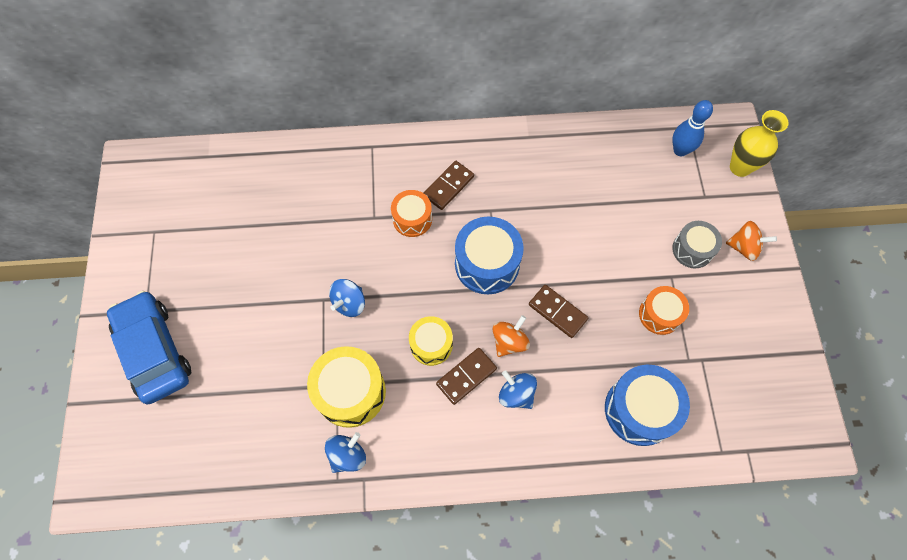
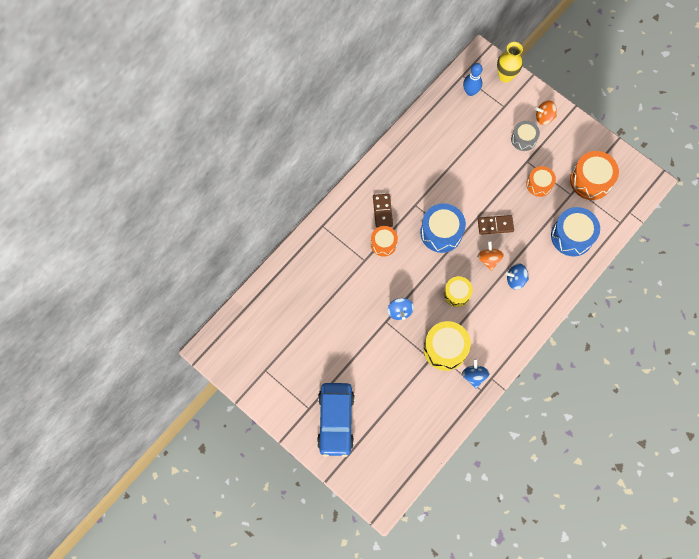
camera: 45 degrees left, 5 degrees up
(154, 351) = (336, 420): blue car -> blue car turned 105 degrees counterclockwise
(466, 376) = (487, 293): brown domino -> none
(732, 367) = (590, 180): none -> orange drum
(744, 247) = (544, 117): orange spinning top -> orange spinning top turned 150 degrees counterclockwise

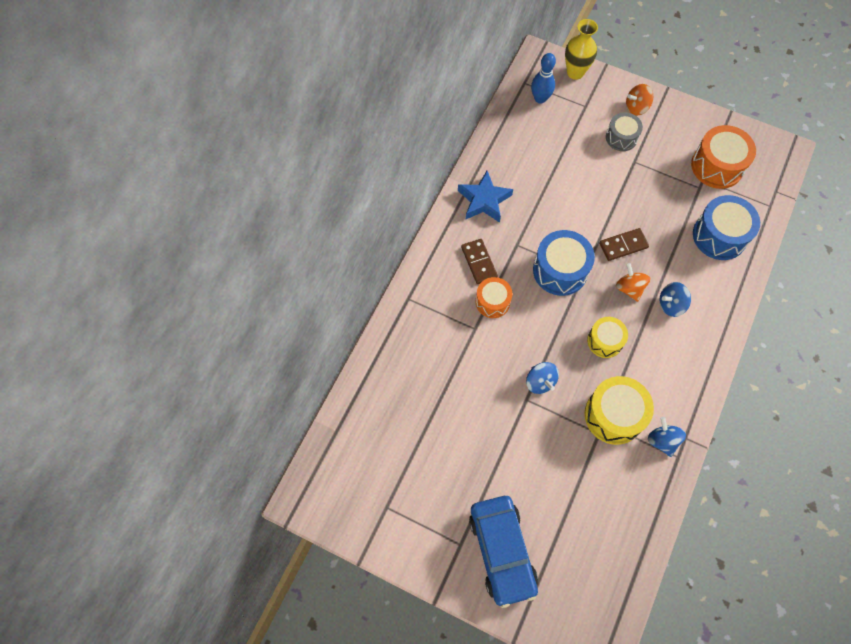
camera: 15 degrees left, 5 degrees down
(401, 164) = (484, 200): none -> blue star
(539, 184) = (658, 185): orange drum -> none

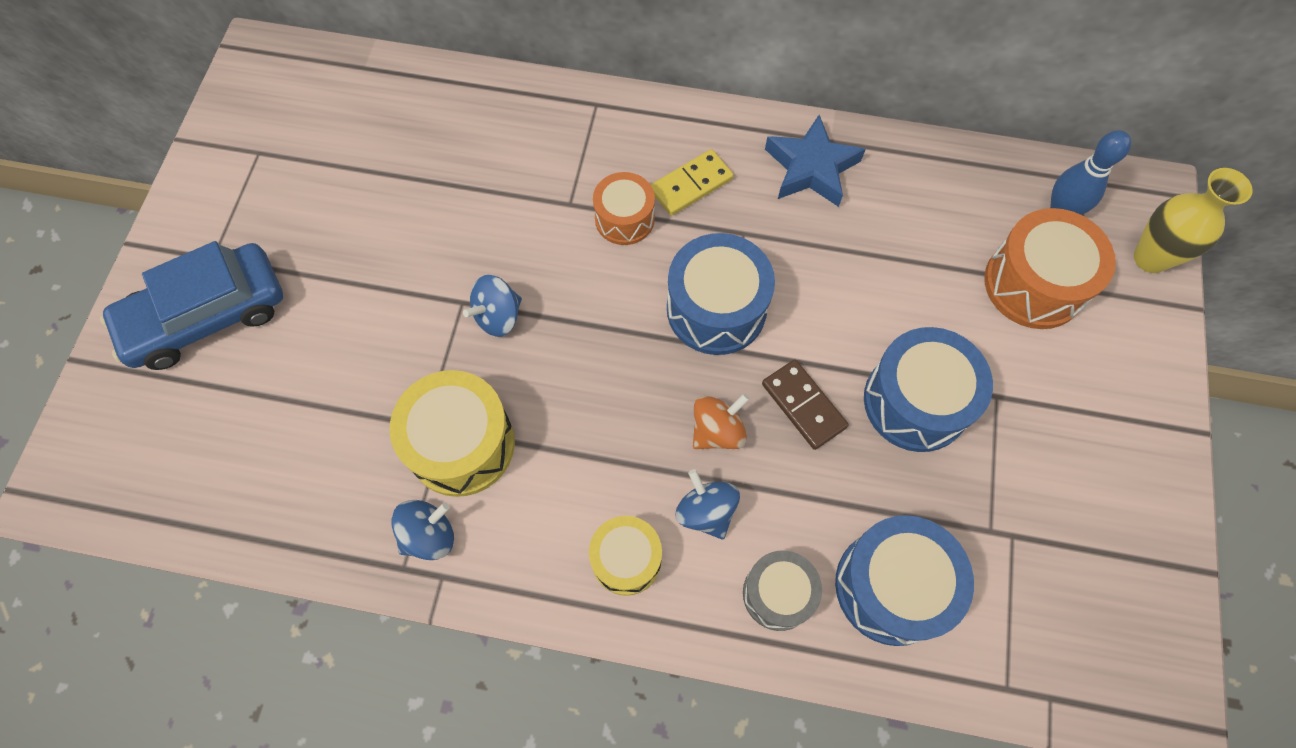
camera: 75 degrees right, 0 degrees up
(479, 262) = (691, 184): brown domino -> yellow domino
(605, 341) = (599, 406): yellow drum -> yellow drum (626, 559)
(621, 137) = (1041, 364): grey drum -> grey drum (778, 594)
(630, 196) = (916, 402): none -> blue drum
(636, 107) = (1125, 380): orange spinning top -> none
(717, 166) = (1058, 560): orange drum -> orange drum (1034, 284)

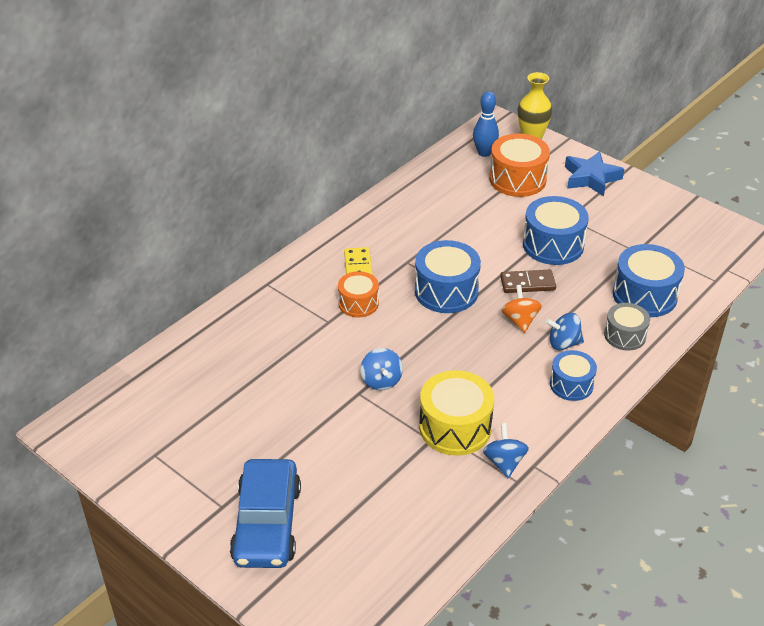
camera: 60 degrees left, 25 degrees down
(626, 559) = (571, 384): yellow drum -> blue drum
(811, 168) = (387, 221): blue star -> blue star (591, 178)

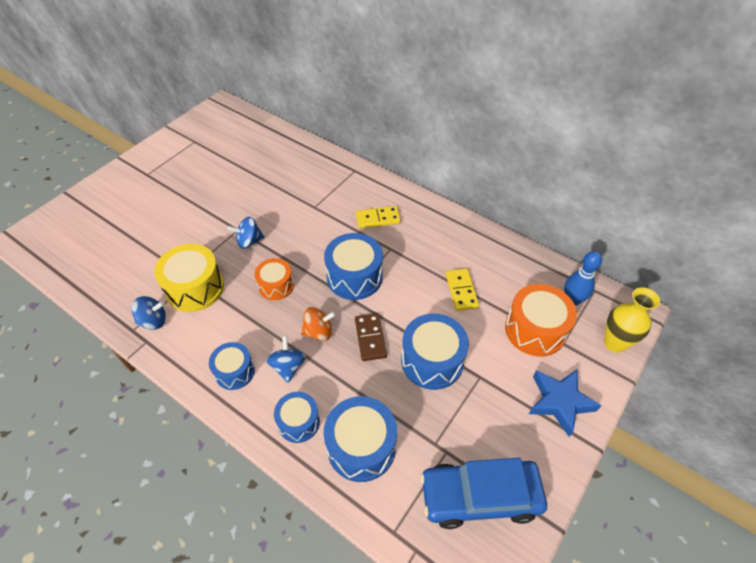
camera: 85 degrees right, 10 degrees up
(267, 523) = (128, 195): blue car -> blue car (480, 496)
(358, 303) = (336, 222): orange drum -> orange drum (276, 285)
(469, 217) = (461, 291): none -> yellow domino
(625, 335) = (298, 422): grey drum -> blue drum

